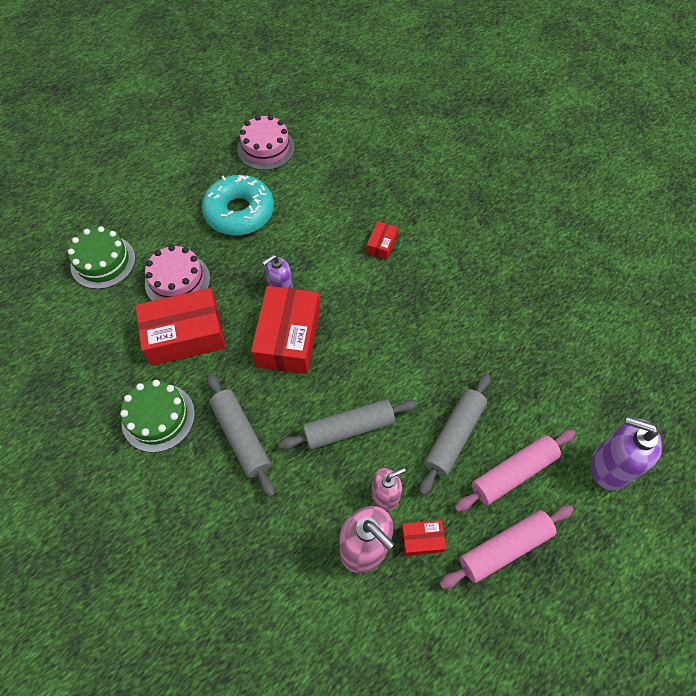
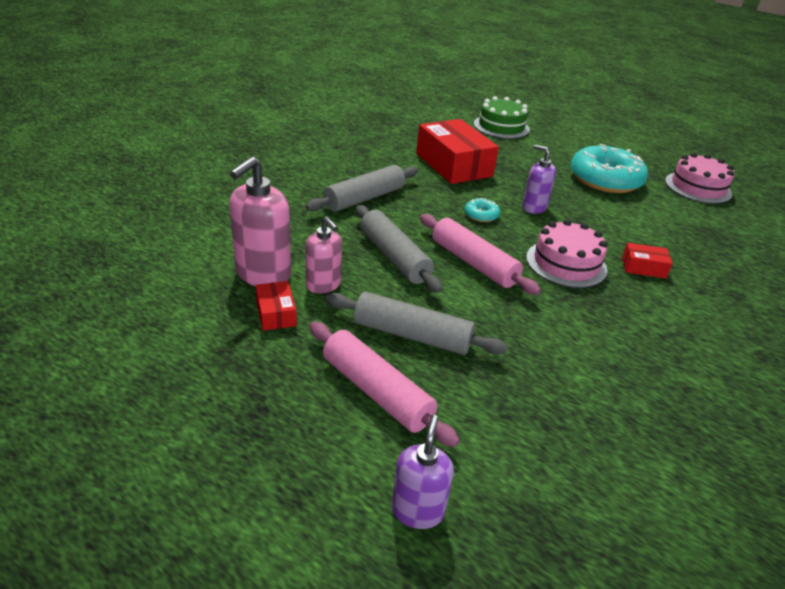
camera: 75 degrees right, 25 degrees down
(158, 417) = (369, 160): green cake -> none
(177, 281) = (506, 157): pink cake -> pink cake (566, 263)
(288, 337) = (481, 215): red box -> turquoise donut
(505, 548) = (271, 384): pink rolling pin -> pink rolling pin (473, 263)
(609, 466) = (417, 510): purple soap dispenser -> purple soap dispenser, size x0.62

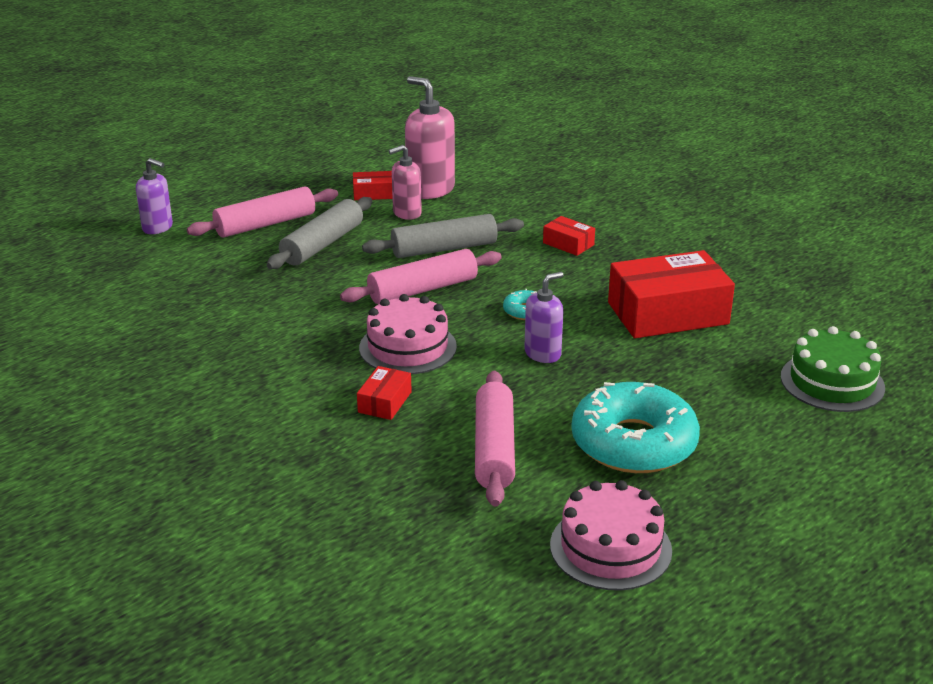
camera: 105 degrees right, 5 degrees down
(364, 198) = (568, 244): grey rolling pin -> red box
(653, 222) = (494, 449): none -> pink rolling pin

